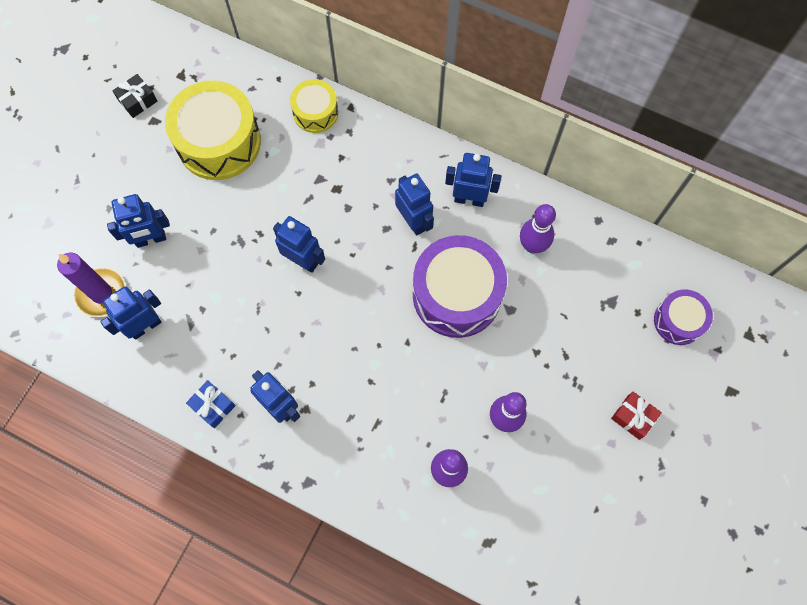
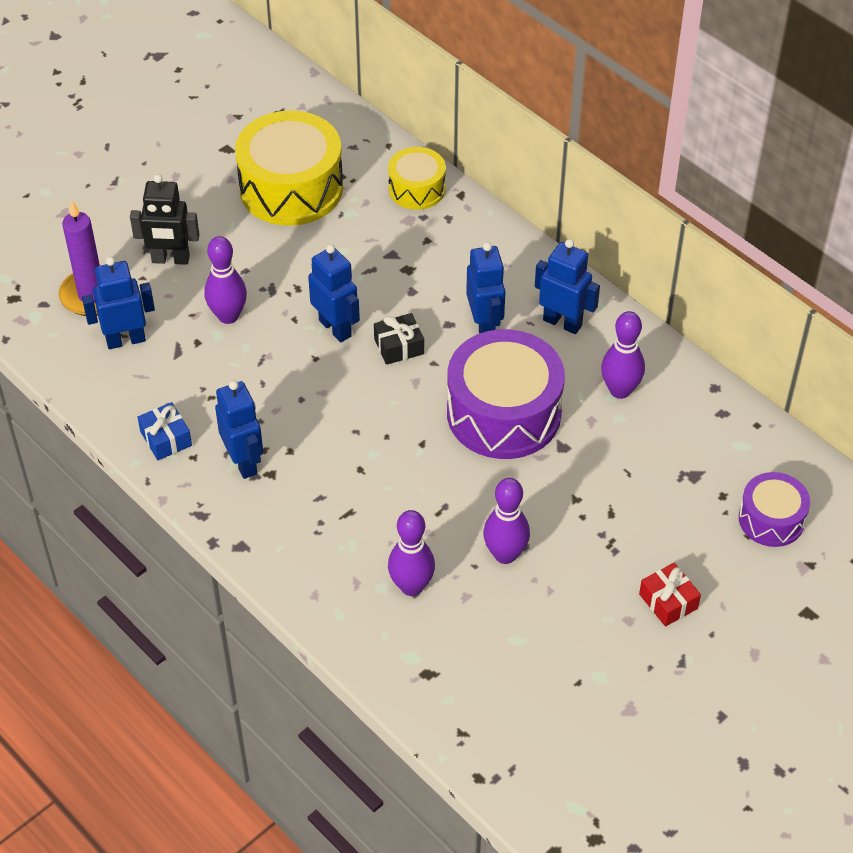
camera: 20 degrees right, 20 degrees down
(137, 100) = (217, 125): black gift -> black gift (399, 346)
(151, 239) = (170, 259): blue robot -> black robot
(216, 277) = (228, 316): none -> purple bowling pin

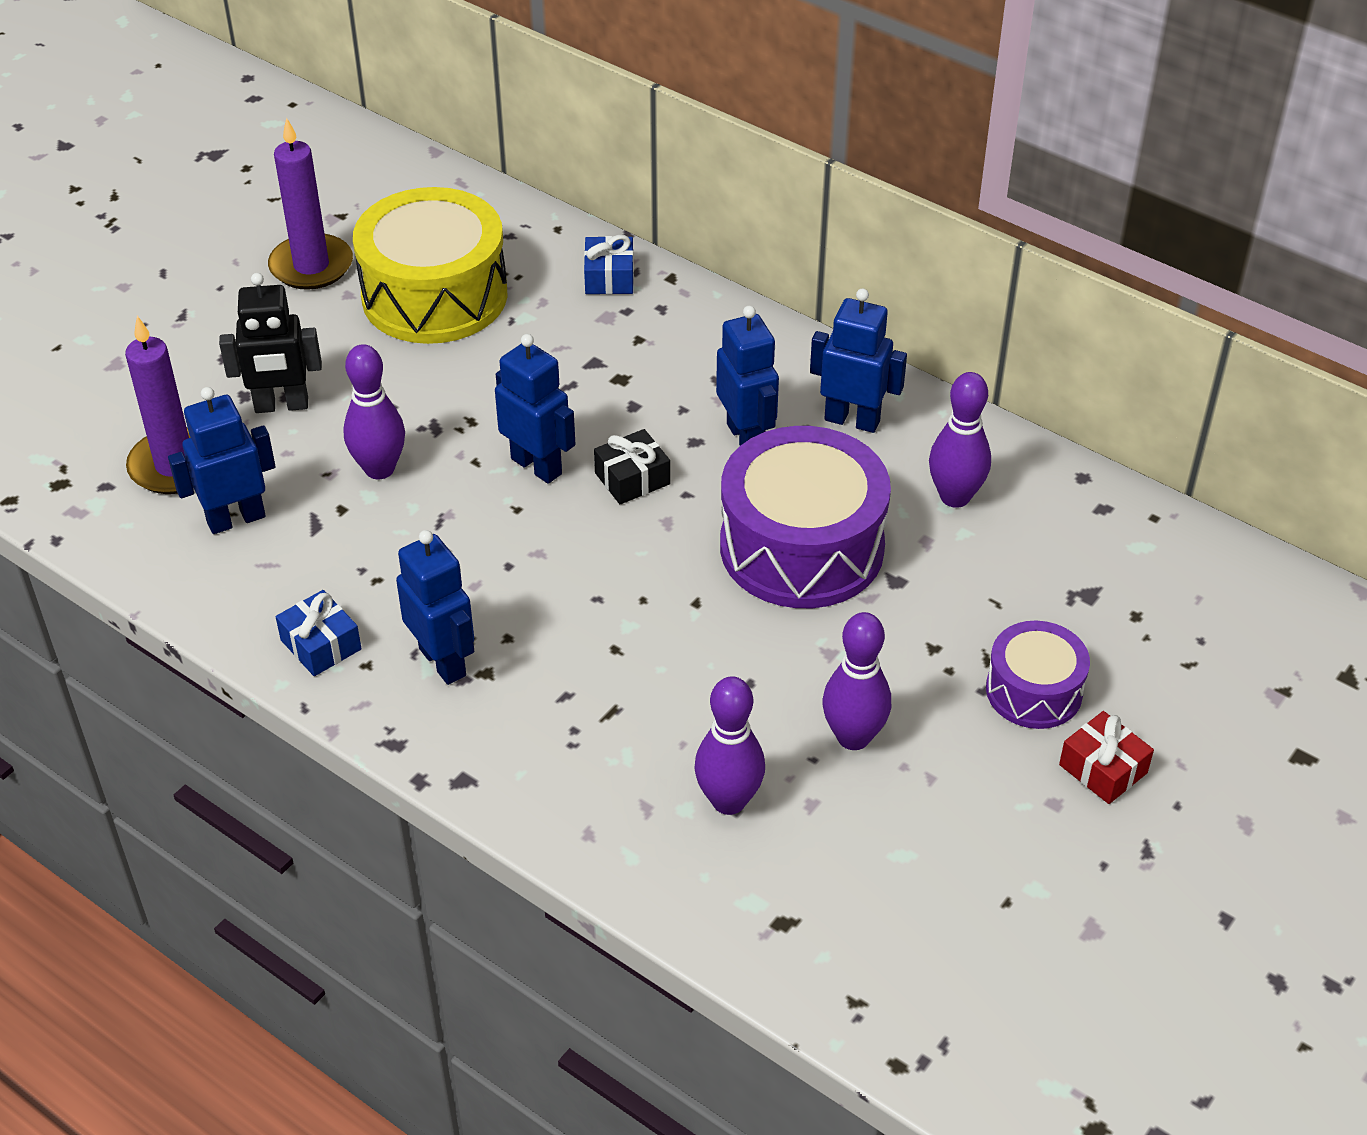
camera: 10 degrees left, 5 degrees down
(210, 154) = (311, 266): none -> purple candle
(417, 189) = (609, 277): yellow drum -> blue gift
(771, 519) = (1212, 638): purple drum -> purple drum (1034, 691)

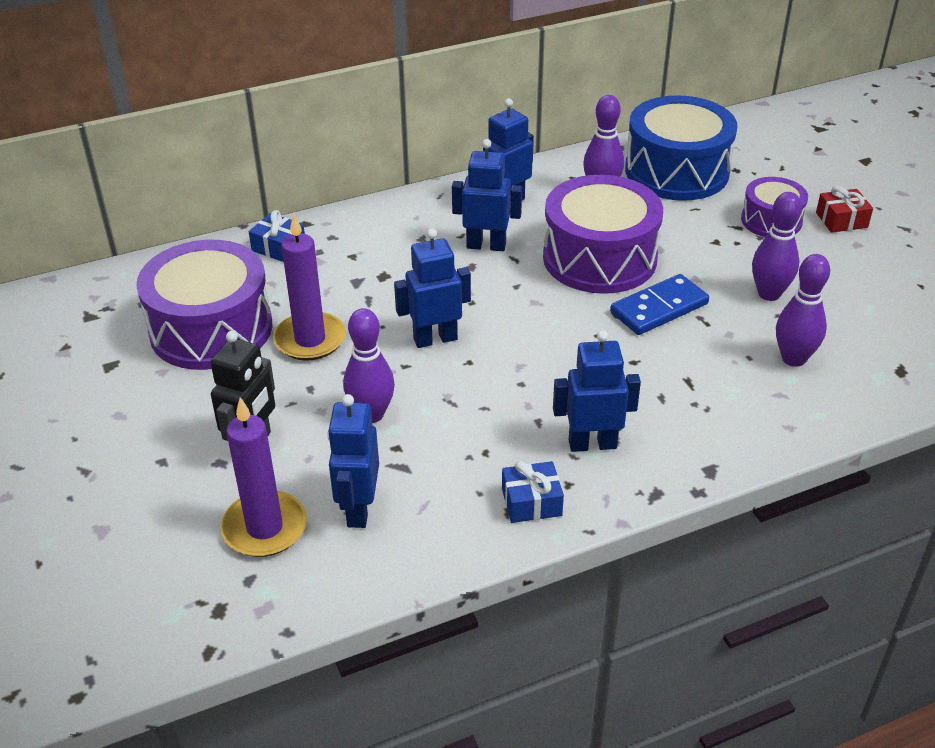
camera: 60 degrees left, 5 degrees down
(311, 266) = (107, 380): purple candle -> purple candle (310, 340)
(434, 295) = (211, 329): yellow drum -> purple drum
(632, 478) = (483, 302): black gift -> none
(738, 637) = (659, 308): none -> blue domino
(1073, 554) = (676, 171): none -> blue drum

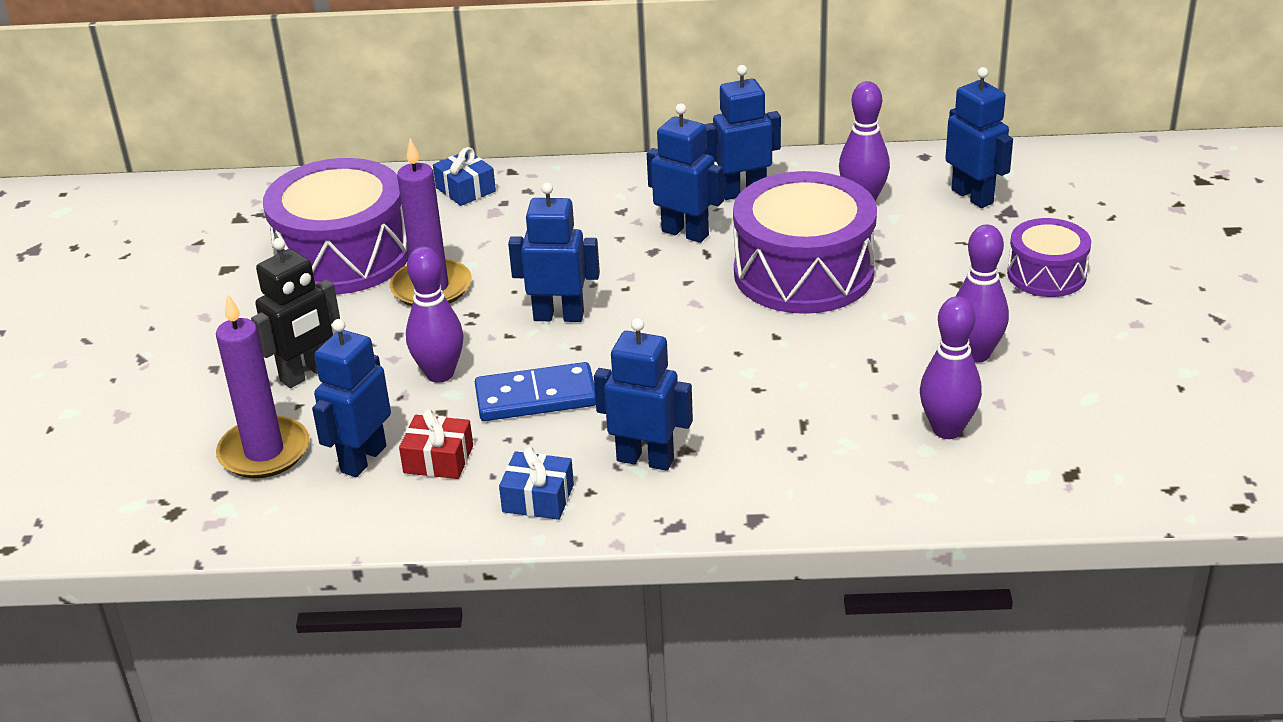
camera: 25 degrees right, 5 degrees down
(659, 308) = (830, 340): blue domino -> blue domino (536, 397)
(676, 171) = (972, 196): blue drum -> blue robot
(841, 220) = (1138, 292): red gift -> red gift (438, 459)

